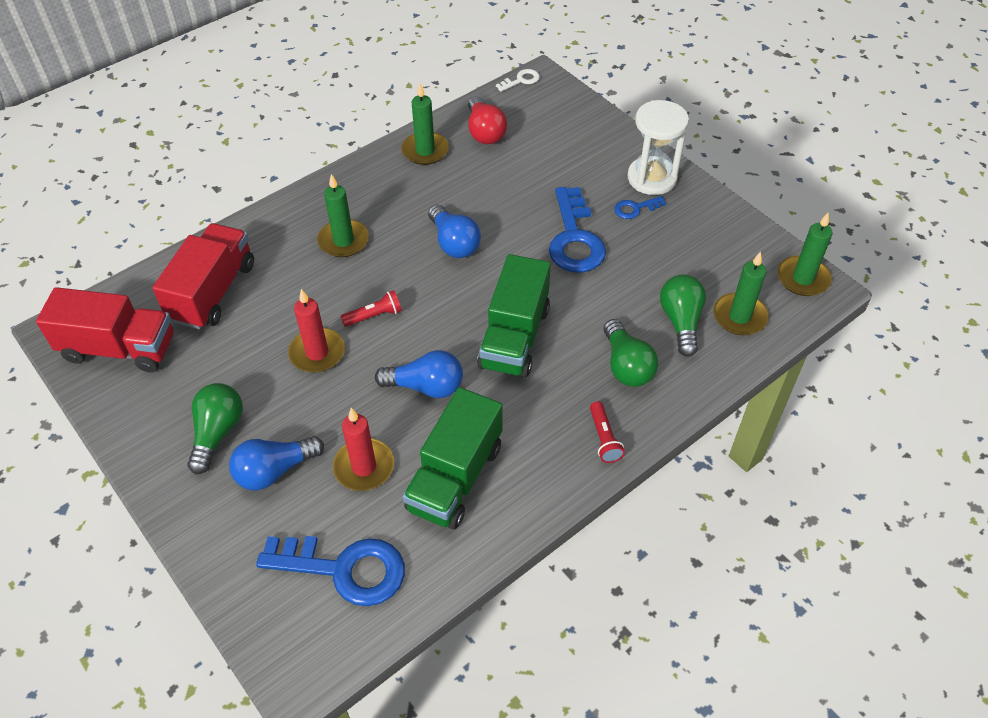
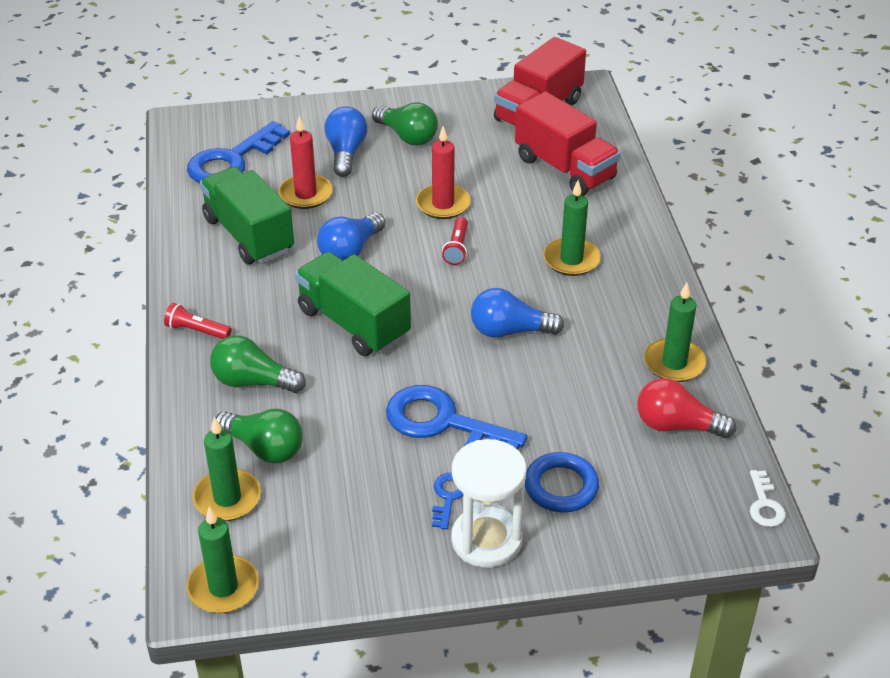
camera: 120 degrees right, 10 degrees down
(581, 163) = (561, 486): none -> blue ring

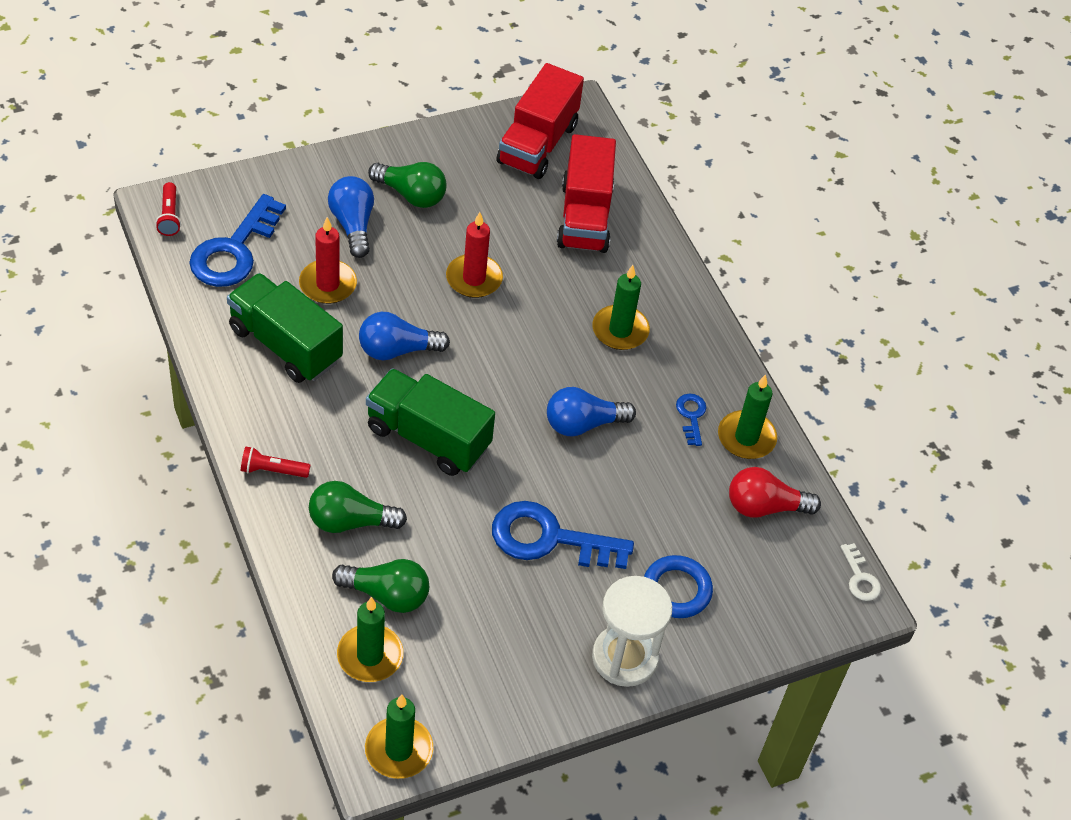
camera: 20 degrees left, 10 degrees up
(350, 251) = (397, 350): blue light bulb -> blue light bulb turned 60 degrees clockwise
(448, 497) = (577, 618): blue key -> blue key (691, 416)
(457, 248) = (504, 332): red flashlight -> red flashlight (169, 216)
(565, 168) = (584, 217): red truck -> red truck turned 60 degrees clockwise

